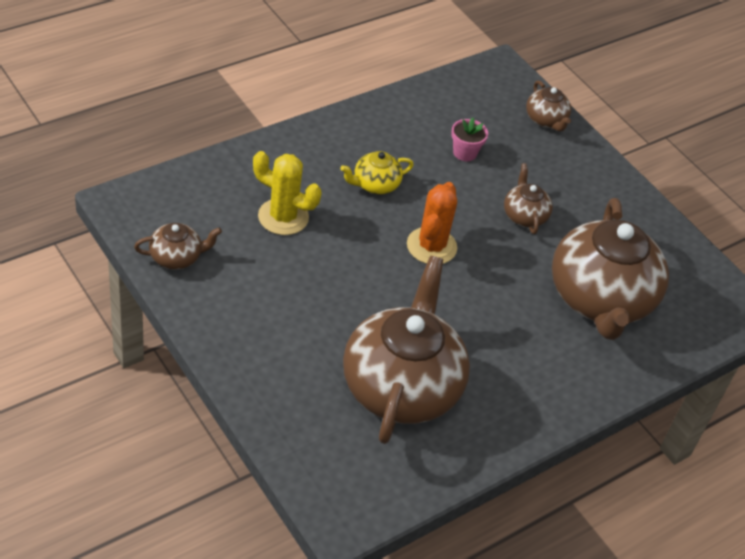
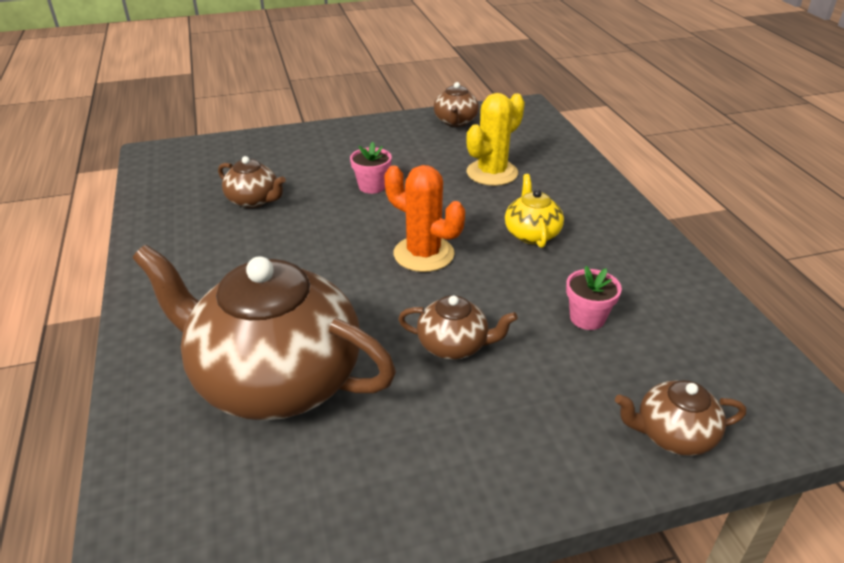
camera: 115 degrees right, 10 degrees down
(340, 301) = (372, 186): none -> pink flower pot
(401, 386) = (254, 200): brown teapot -> brown teapot, size x0.44

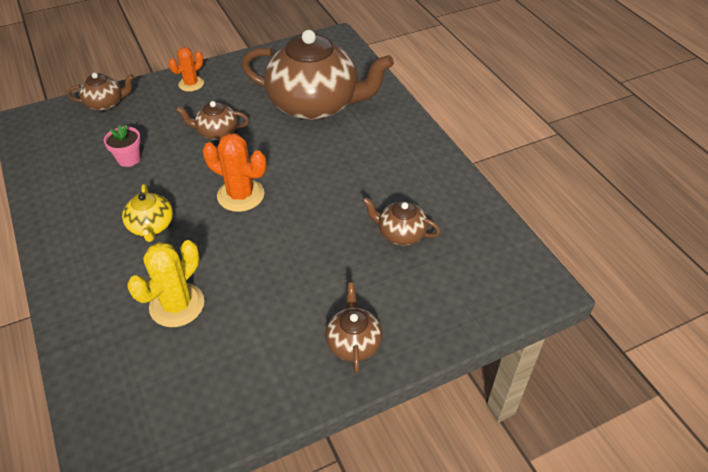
camera: 170 degrees right, 10 degrees up
(372, 186) = (298, 267): pink flower pot -> none
(455, 121) = (216, 411): brown teapot -> brown teapot (353, 342)
(508, 465) = (191, 84): none -> orange cactus

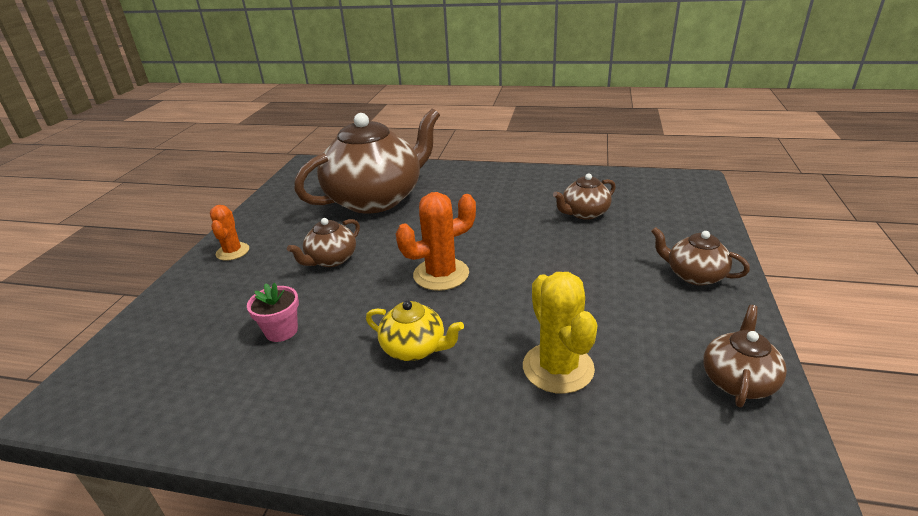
camera: 50 degrees left, 15 degrees down
(106, 103) = (158, 319): brown teapot -> brown teapot (738, 380)

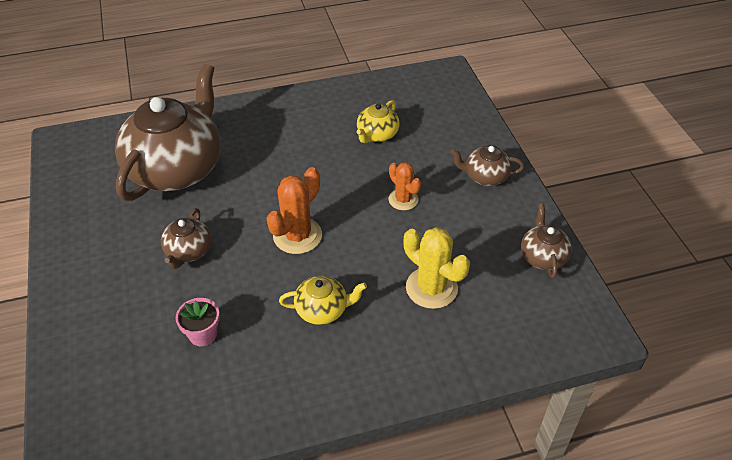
camera: 30 degrees left, 15 degrees up
(232, 252) = (80, 274): orange cactus -> orange cactus (403, 199)
(584, 213) = (377, 135): brown teapot -> yellow teapot

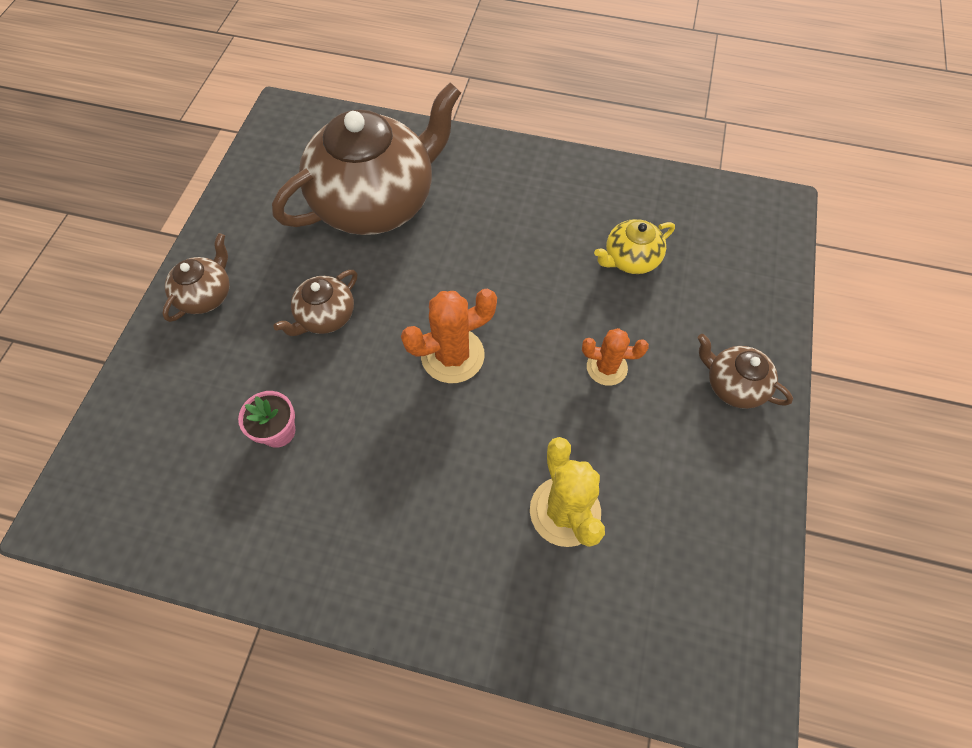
camera: 30 degrees right, 15 degrees up
(322, 310) = (421, 470): yellow teapot -> none
(403, 199) = (606, 367): orange cactus -> orange cactus turned 75 degrees counterclockwise
(542, 256) = (737, 544): brown teapot -> brown teapot (206, 295)

